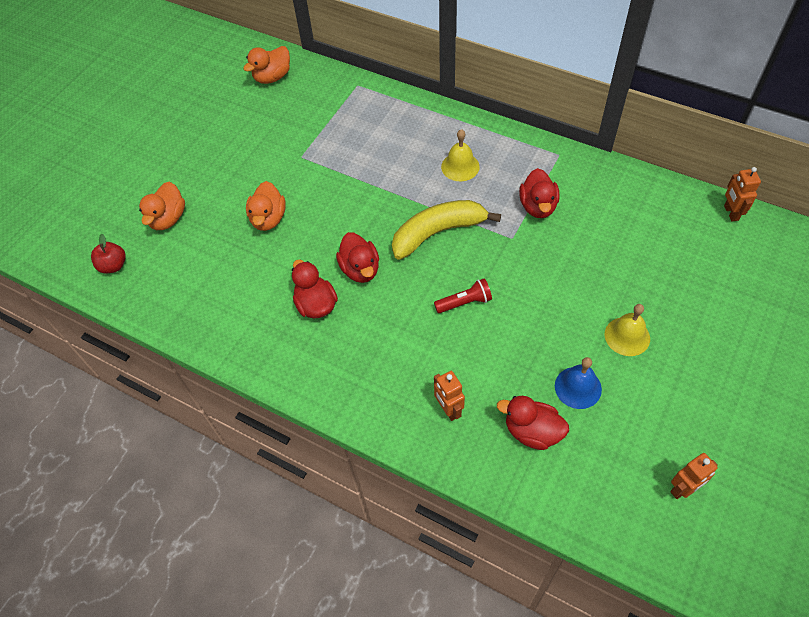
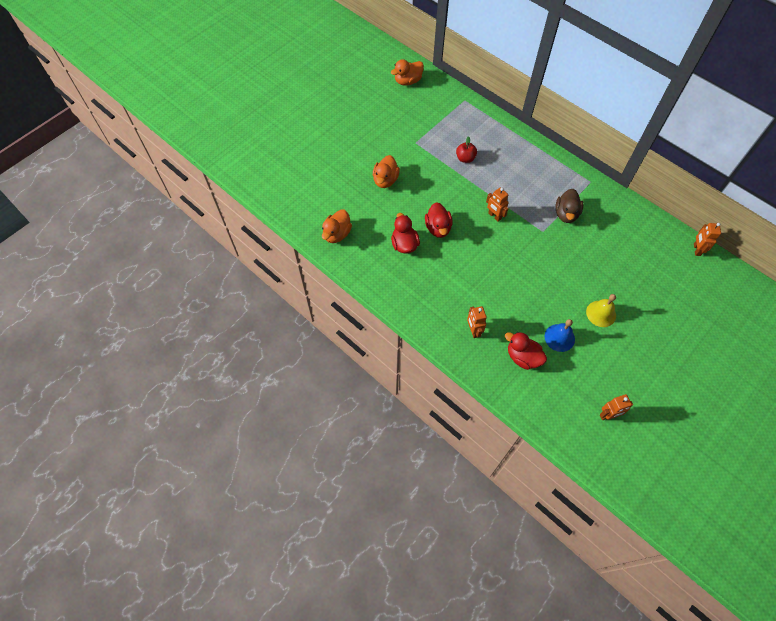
camera: 10 degrees right, 5 degrees up
(113, 266) = (280, 188): red apple -> red apple (465, 158)
(168, 218) = (320, 165): orange duck -> orange duck (337, 234)
(437, 233) = (494, 216): yellow banana -> orange robot
(460, 166) = (521, 174): yellow bell -> none
(464, 302) = (500, 266): red flashlight -> none
(538, 206) = (566, 214): red duck -> brown duck

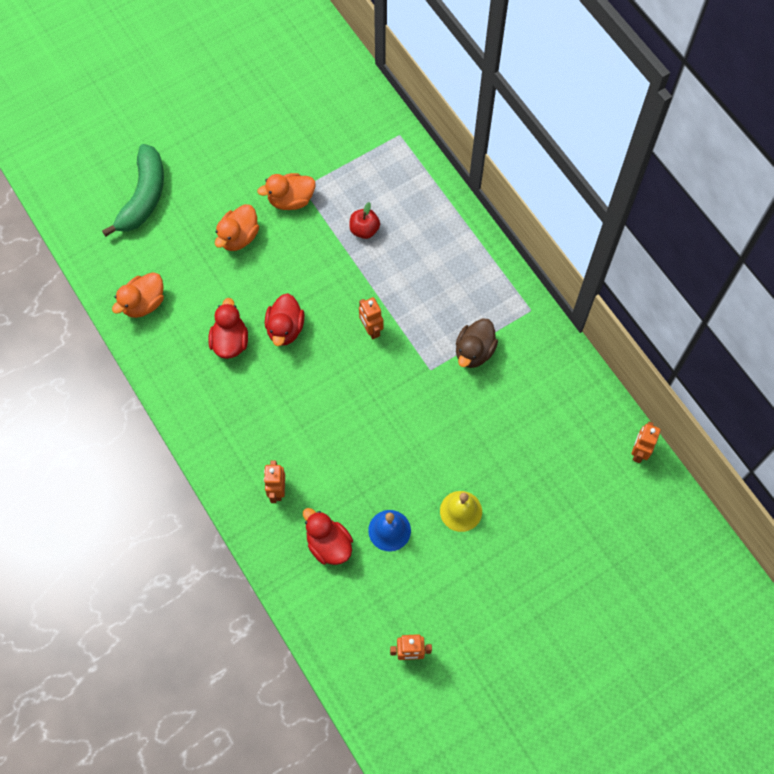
camera: 15 degrees right, 5 degrees up
(313, 169) = (143, 196): none -> green banana
(408, 81) = (328, 84): orange duck -> orange duck (291, 200)

